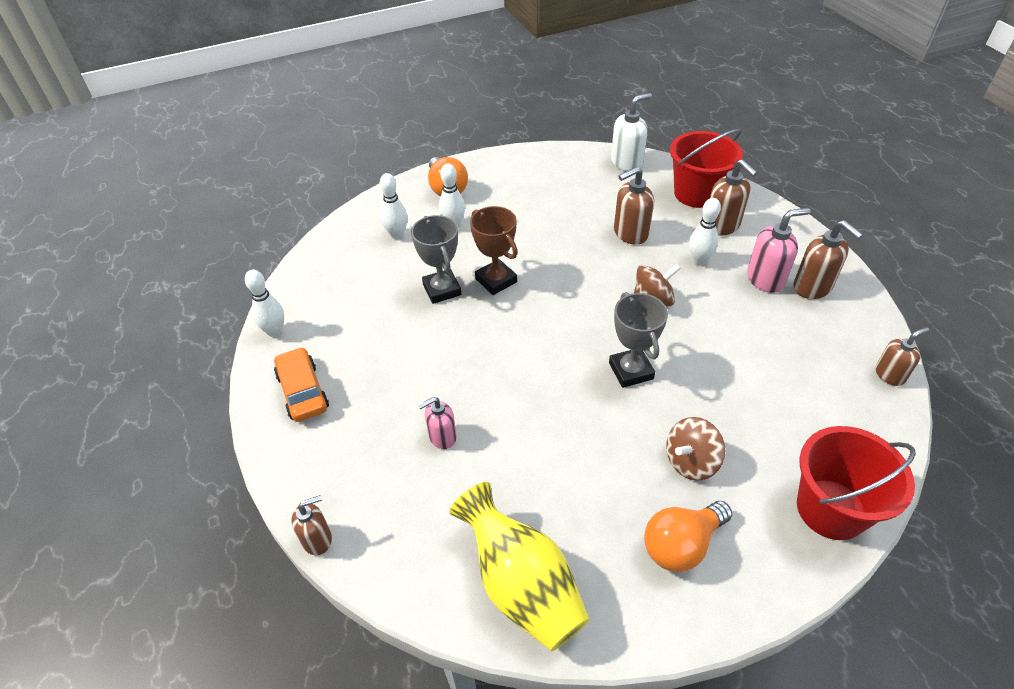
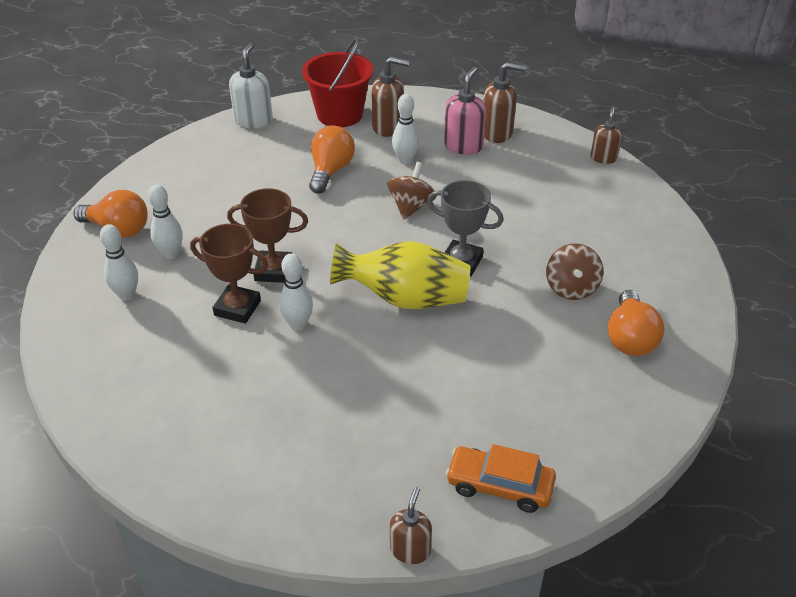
camera: 50 degrees left, 5 degrees down
(275, 331) = (126, 451): white bowling pin -> white bowling pin (298, 324)
(302, 391) = (231, 470): orange car -> orange car (499, 486)
(442, 290) = (237, 308): grey trophy -> brown trophy
(442, 437) = (397, 405): pink soap dispenser -> none
(521, 585) = (581, 442): yellow vase -> yellow vase (405, 299)
(630, 233) = (330, 171): brown soap dispenser -> orange light bulb
(831, 509) = (671, 254): red bucket -> none

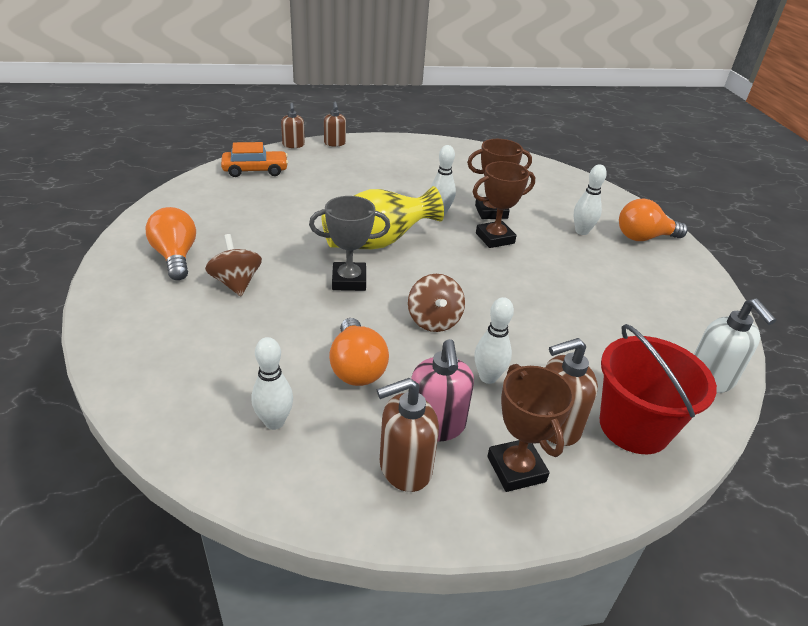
camera: 150 degrees right, 5 degrees down
(127, 295) = (570, 203): white bowling pin -> white bowling pin (274, 422)
(330, 171) = (551, 338): orange light bulb -> orange light bulb (356, 368)
(432, 117) = (516, 469): none -> brown trophy
(603, 158) = (227, 470): brown soap dispenser -> brown soap dispenser (335, 143)

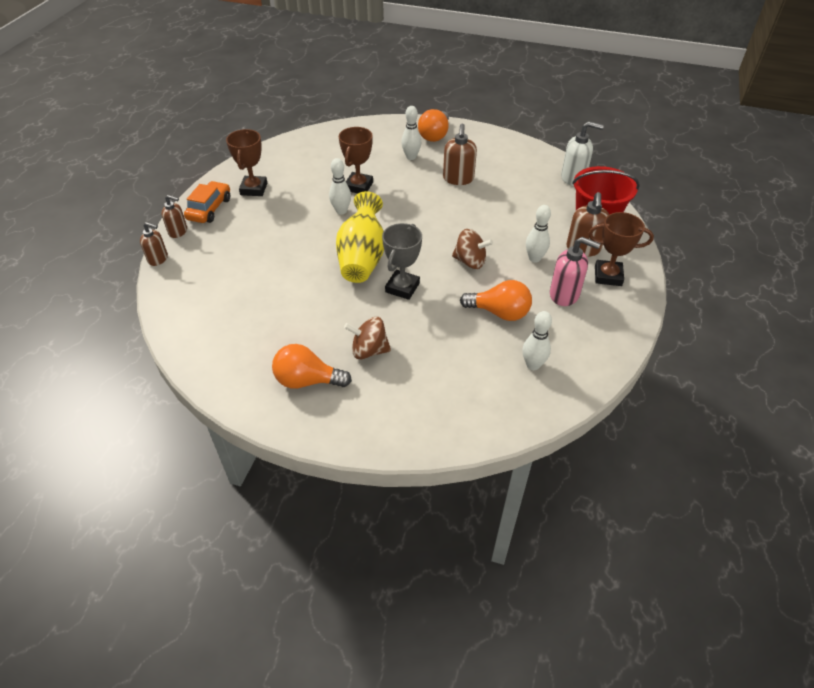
camera: 60 degrees left, 10 degrees up
(255, 170) = (189, 297): orange car -> orange car (209, 209)
(404, 468) = (591, 319): brown soap dispenser -> brown soap dispenser (458, 179)
(495, 238) = (394, 198): brown trophy -> brown trophy (254, 189)

